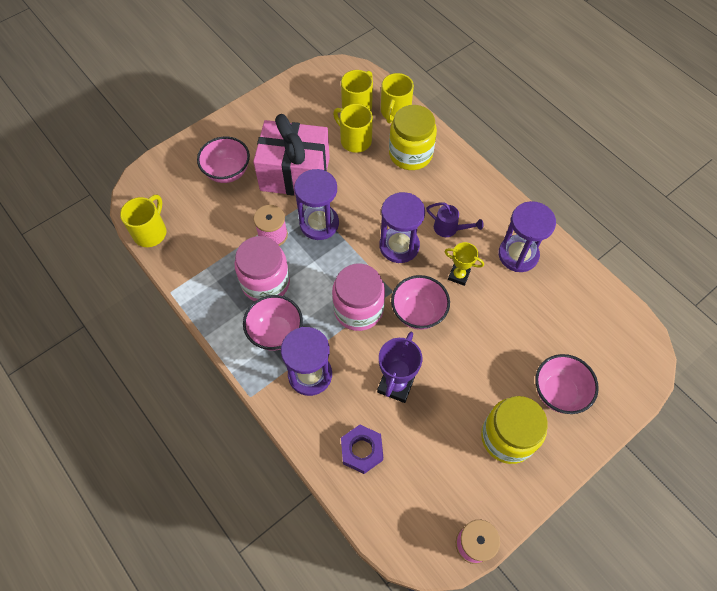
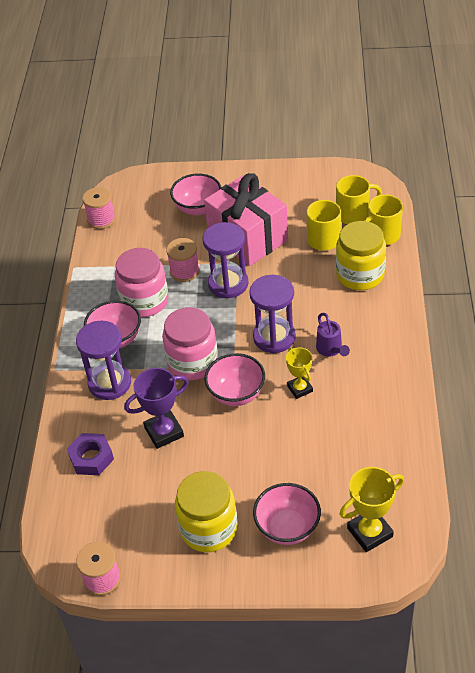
camera: 45 degrees right, 15 degrees down
(151, 232) = (101, 219): yellow mug -> pink spool
(518, 255) = (369, 405): purple hourglass -> none
(612, 352) = (370, 532): none -> yellow trophy

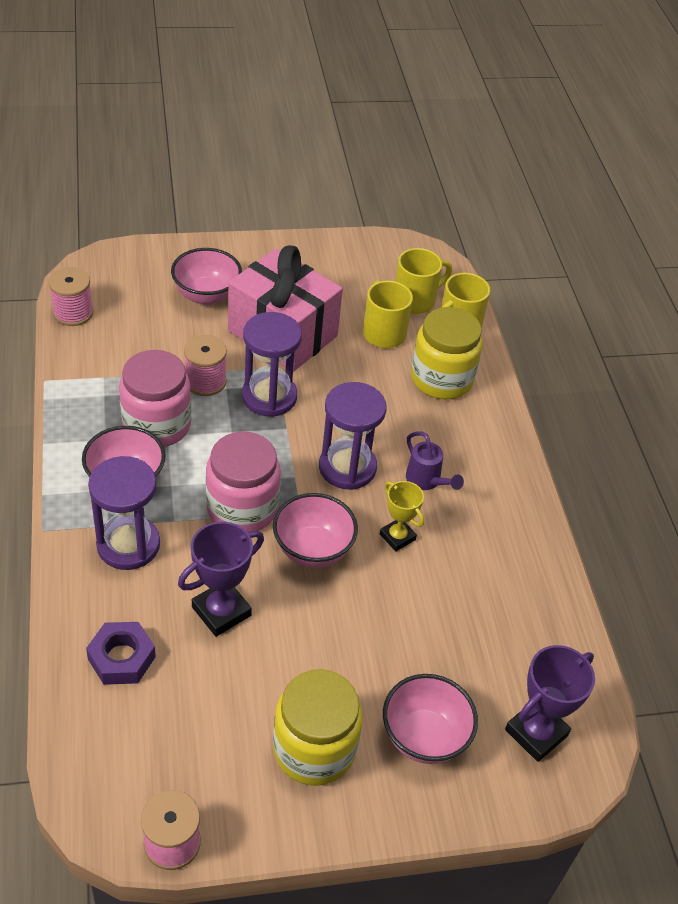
camera: 20 degrees left, 0 degrees up
(370, 532) = (536, 732): yellow trophy -> purple trophy

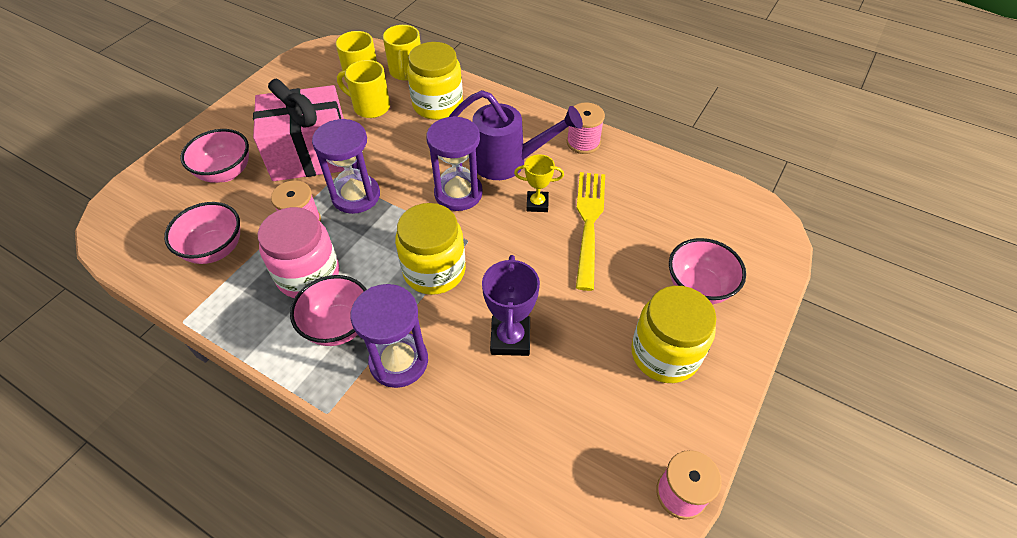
camera: 45 degrees left, 5 degrees up
(73, 313) = (139, 261): pink spool -> pink spool (583, 142)
(121, 658) = (496, 429): purple nut -> none
(242, 508) = (434, 271): pink jar -> yellow jar
(312, 549) = (506, 253): pink bowl -> pink bowl (215, 249)
(415, 595) = (589, 224): none -> yellow fork
(426, 481) = (508, 162): purple watering can -> purple watering can, size x1.89
(536, 732) = (734, 231): purple trophy -> none

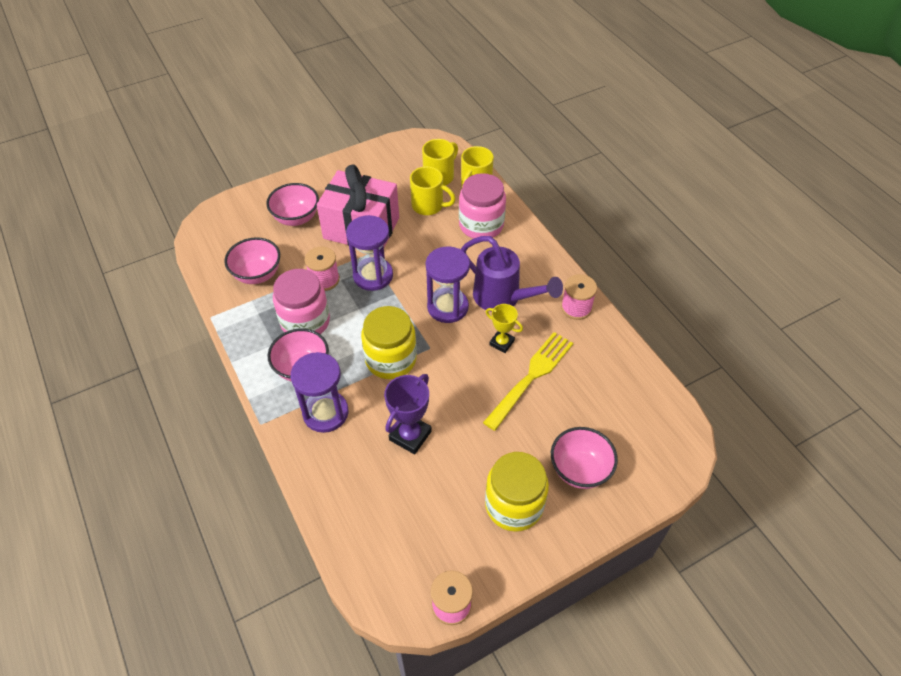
camera: 30 degrees right, 0 degrees up
(370, 107) = (428, 206): yellow mug -> yellow mug turned 150 degrees clockwise
(437, 105) = (481, 225): yellow jar -> pink jar

